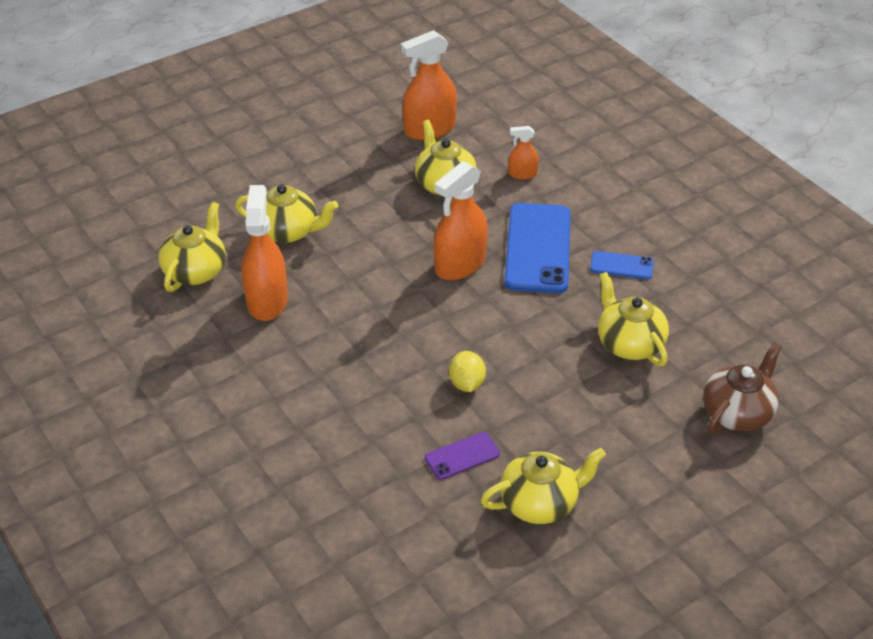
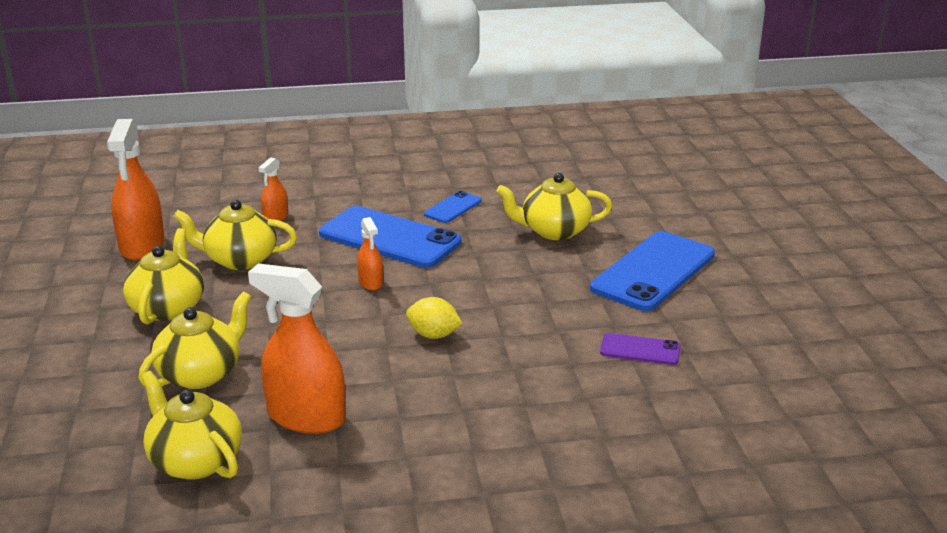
camera: 65 degrees left, 15 degrees down
(460, 264) = (370, 282): orange spray bottle -> orange spray bottle, size x0.51
(462, 456) = (640, 350): purple phone -> purple phone turned 75 degrees counterclockwise
(466, 384) = (543, 322): yellow lemon -> yellow lemon (433, 335)
(540, 503) = (723, 324): yellow teapot -> yellow teapot (168, 308)
(603, 432) = (653, 272): none -> blue phone
(737, 413) = (668, 210): brown teapot -> none

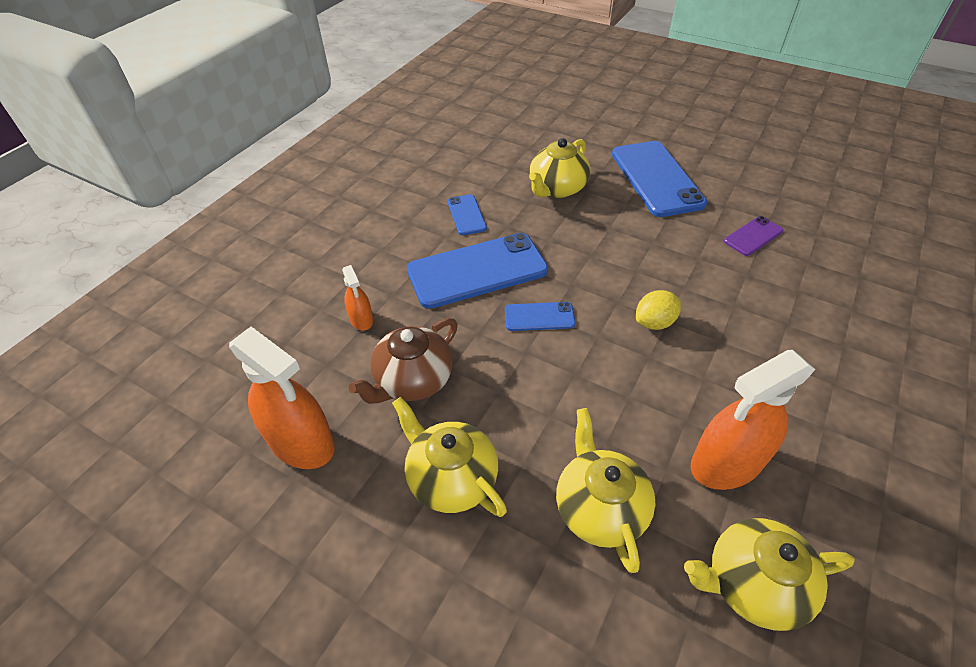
camera: 50 degrees left, 20 degrees up
(240, 260) = (413, 380): yellow teapot -> brown teapot
(370, 282) = (539, 317): orange spray bottle -> blue phone

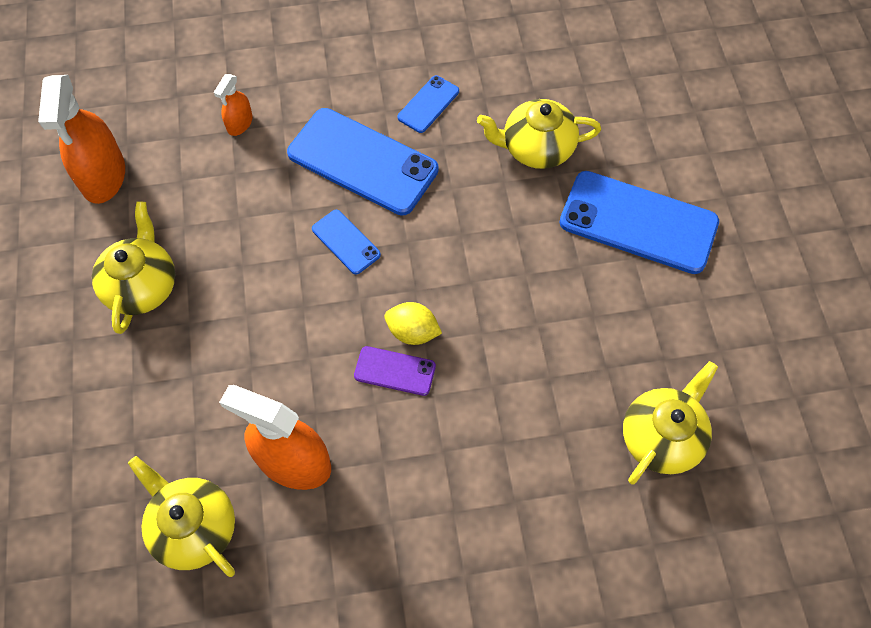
camera: 50 degrees right, 15 degrees up
(413, 380) = (208, 201): brown teapot -> none
(599, 508) = (186, 395): yellow teapot -> yellow teapot (661, 437)
(656, 178) = (638, 223): blue phone -> blue phone turned 75 degrees clockwise
(753, 236) = (618, 356): purple phone -> purple phone (395, 371)

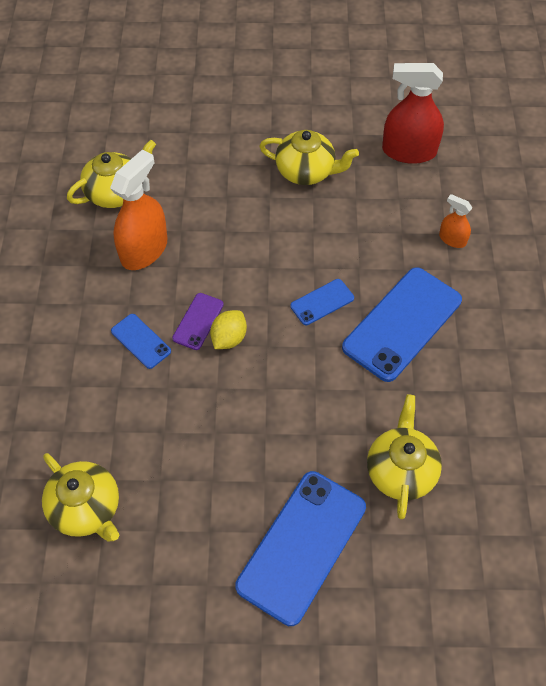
camera: 100 degrees right, 5 degrees down
(103, 176) = (409, 151): orange spray bottle -> red spray bottle
(428, 104) = (462, 385): blue phone -> blue phone (141, 341)

